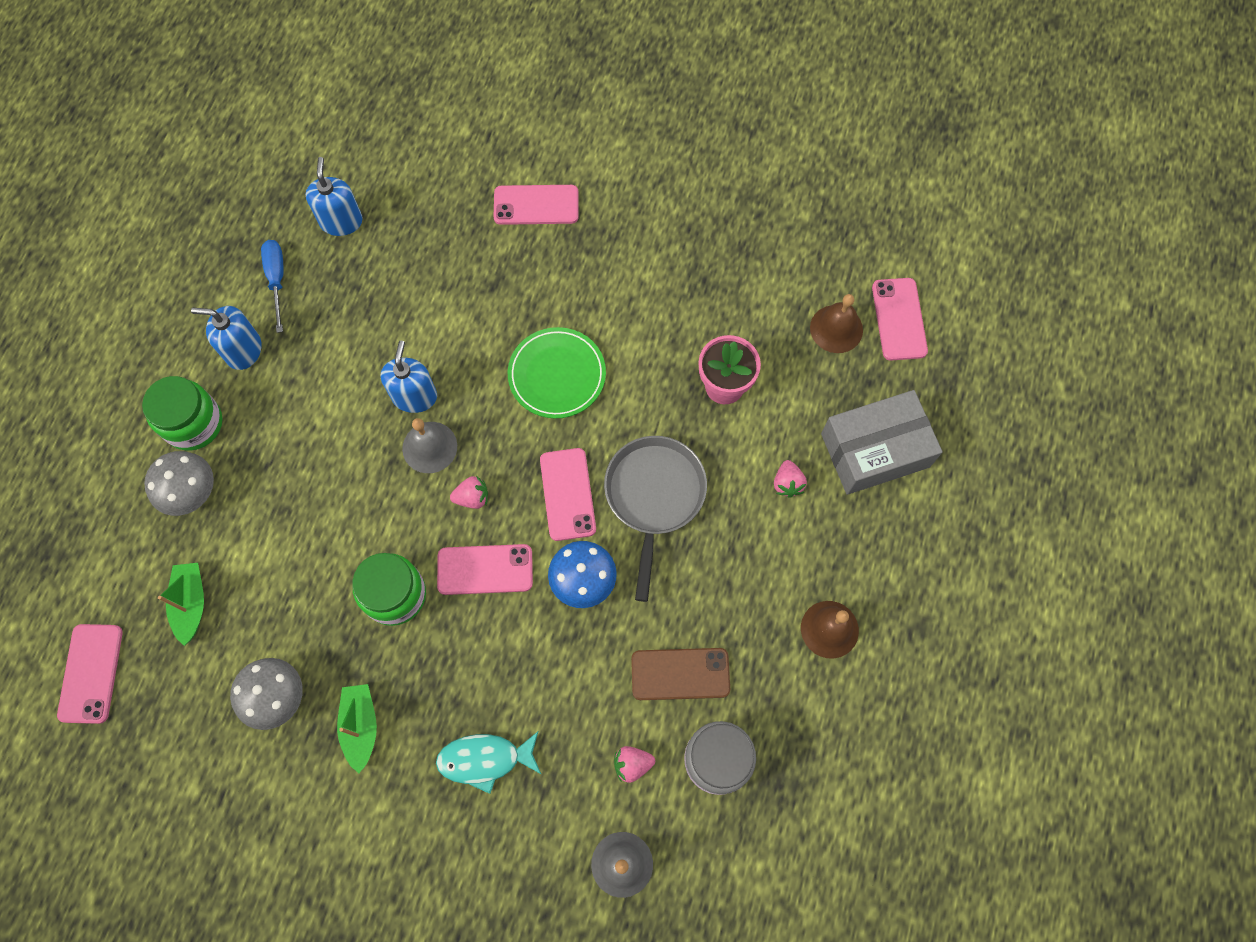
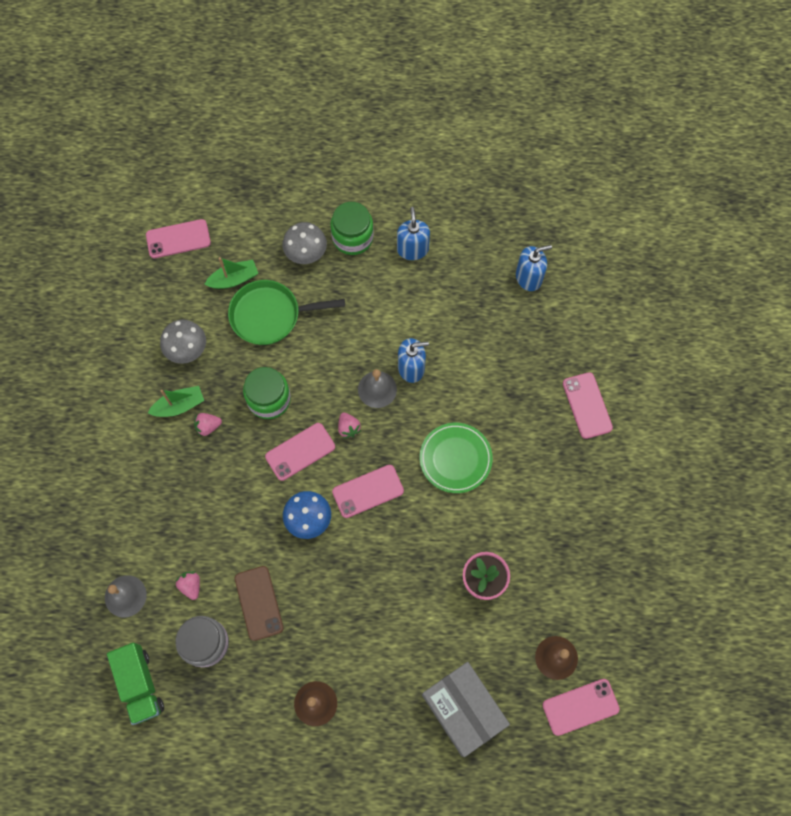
camera: 75 degrees right, 0 degrees up
(268, 564) = (270, 315): none -> green pan
(277, 280) = (470, 252): blue screwdriver -> none
(485, 569) = (300, 451): pink phone -> pink phone turned 75 degrees clockwise
(485, 759) = (174, 489): turquoise fish -> none
(654, 497) = (382, 552): grey pan -> none
(753, 866) = (140, 684): none -> green truck
(787, 483) = (418, 647): pink strawberry -> pink strawberry (208, 426)

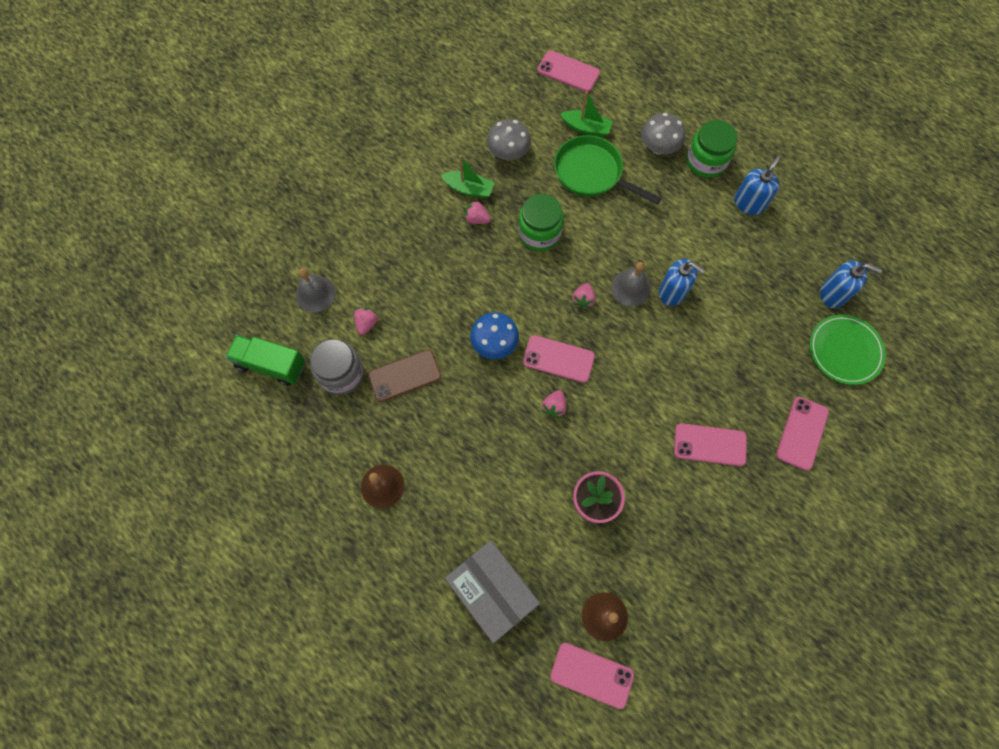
camera: 40 degrees right, 0 degrees up
(140, 684) = (271, 365): green truck -> green truck turned 90 degrees clockwise
(259, 603) = (404, 376): brown phone -> brown phone turned 45 degrees clockwise
(300, 451) = (530, 289): pink phone -> pink phone (709, 444)
(395, 532) = (554, 407): none -> pink strawberry
(455, 459) = (651, 389): green plate -> green plate (844, 351)
(463, 709) = (492, 591): grey box -> grey box turned 45 degrees counterclockwise

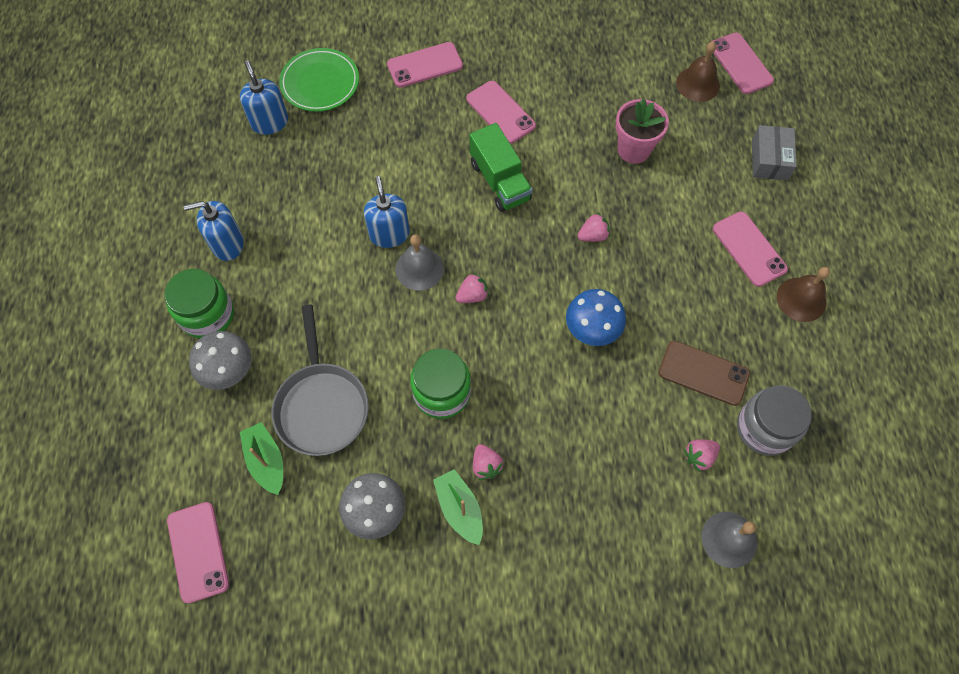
camera: 135 degrees left, 5 degrees down
(271, 365) = (833, 500): green truck -> green truck (500, 181)
(492, 591) = (769, 159): grey box -> grey box, size x0.62
(558, 359) = (549, 268): pink phone -> pink phone (749, 249)
(592, 173) = (321, 405): green pan -> grey pan

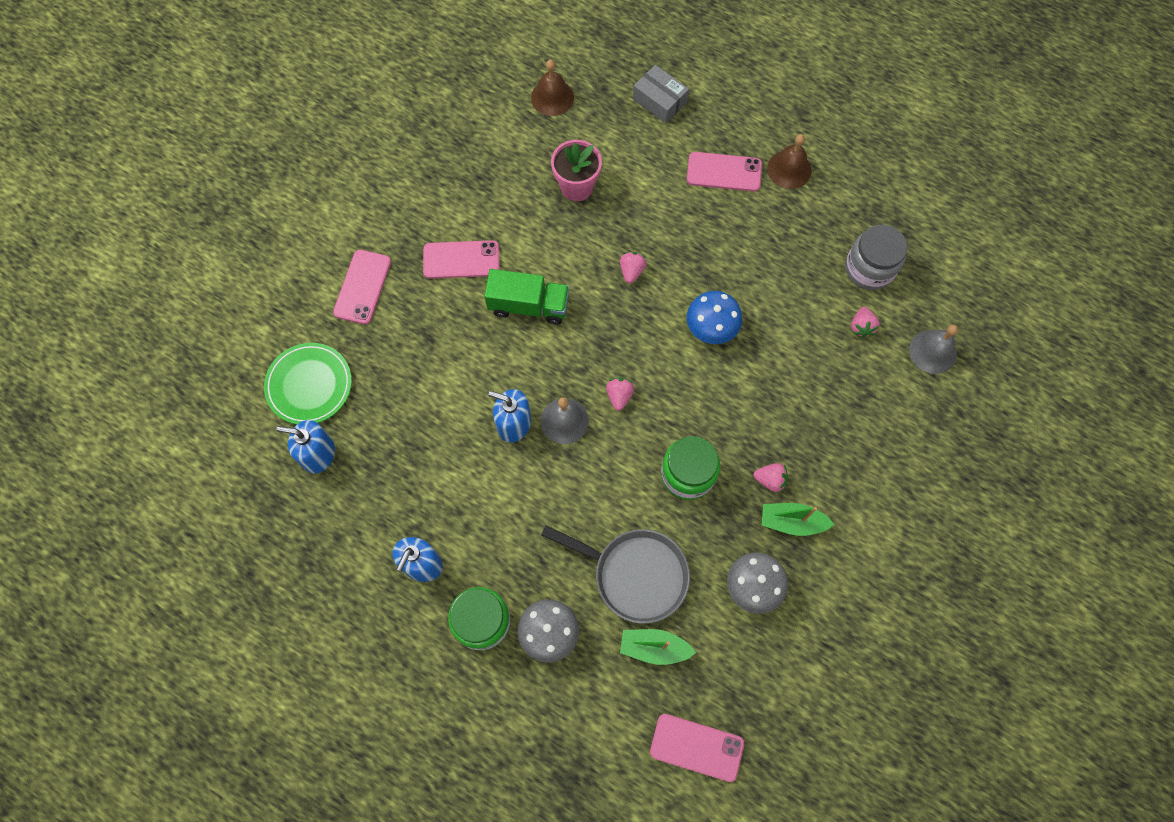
camera: 55 degrees left, 5 degrees up
(703, 373) = (800, 277): brown phone -> none
(740, 63) = (558, 54): pink phone -> none

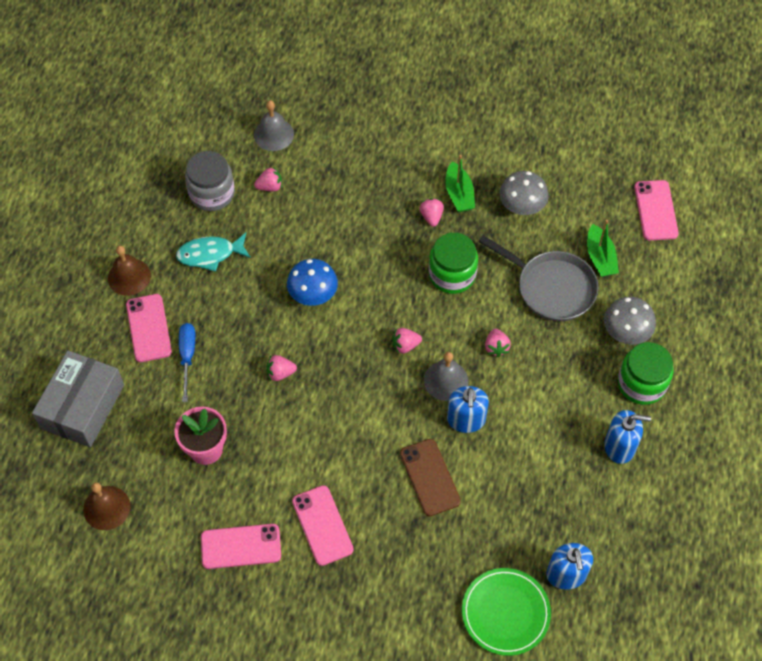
camera: 110 degrees left, 10 degrees down
(362, 287) = (385, 607): pink phone -> pink phone (241, 546)
(468, 368) = (430, 477): none -> brown phone
(528, 305) = (347, 448): green truck -> none
(583, 485) = (496, 347): none -> pink strawberry
(634, 574) = (551, 287): grey pan -> grey pan turned 120 degrees clockwise
(659, 101) = (82, 406): grey box -> grey box, size x1.62
(680, 196) = (187, 357): none -> blue screwdriver
(792, 246) = (210, 254): none -> turquoise fish

